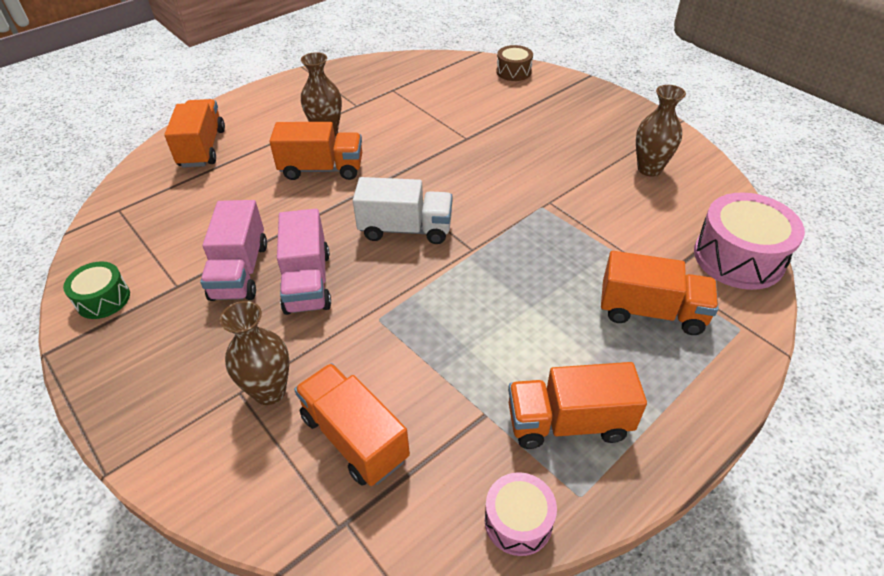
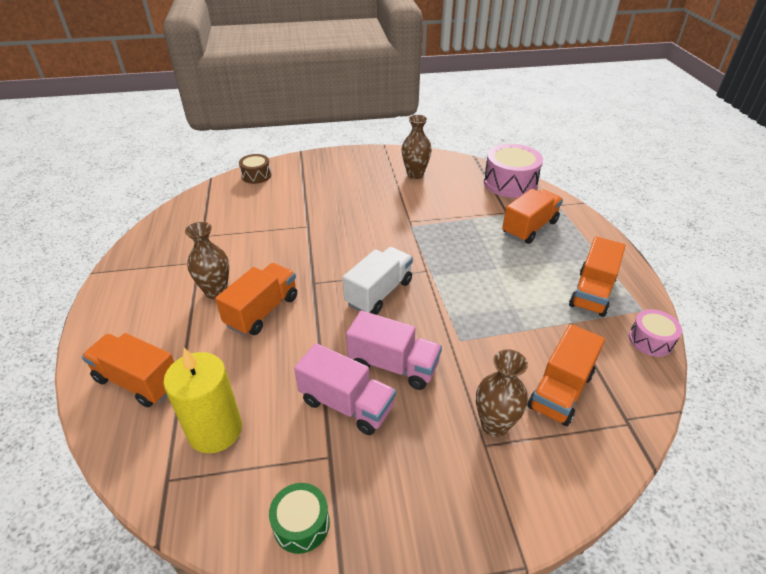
camera: 60 degrees left, 5 degrees down
(174, 209) = (215, 430): none -> yellow candle
(354, 437) = (560, 391): orange truck -> orange truck turned 45 degrees counterclockwise

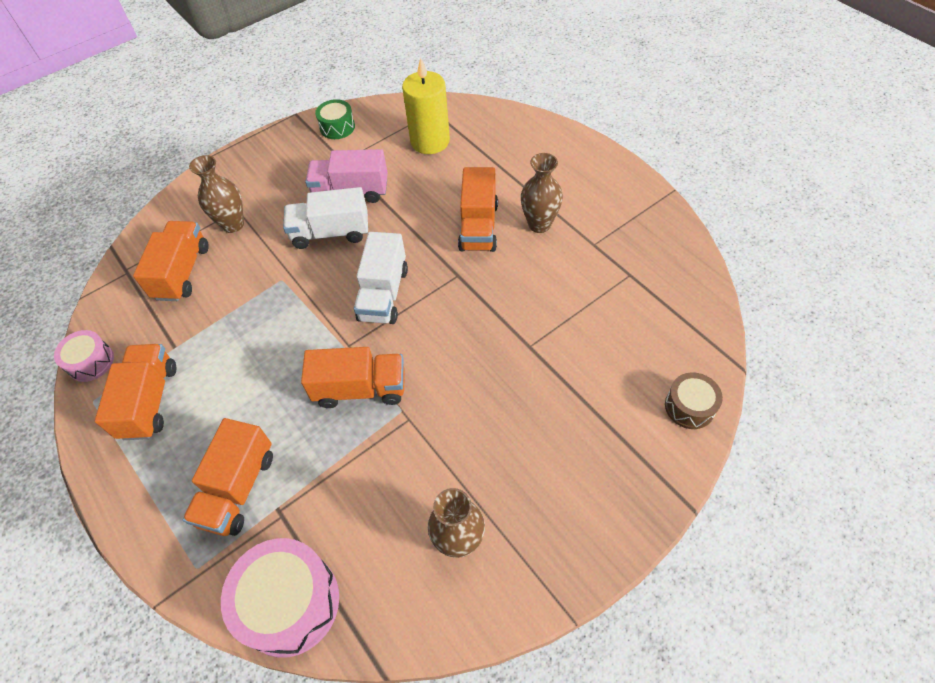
camera: 155 degrees right, 15 degrees up
(138, 381) = (515, 141): orange truck -> orange truck (360, 388)
(393, 365) = (331, 233): pink truck -> white truck

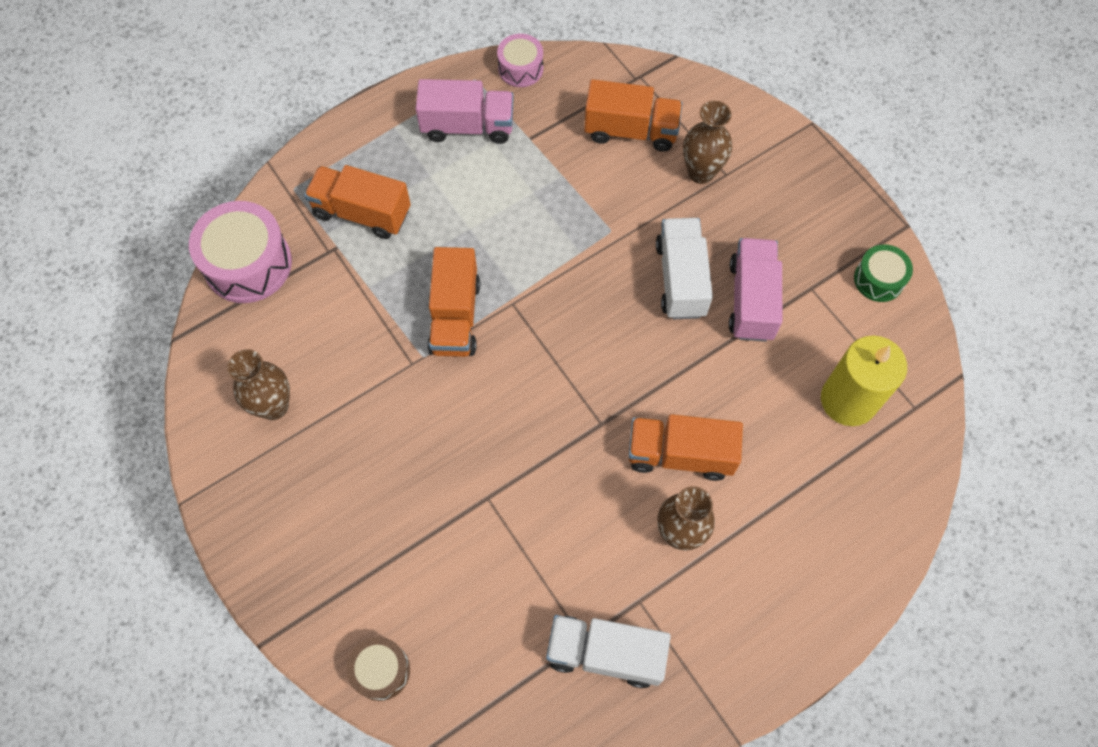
camera: 90 degrees right, 10 degrees up
(149, 401) = (467, 126): orange truck -> pink truck
(383, 294) = (580, 339): white truck -> white truck (605, 653)

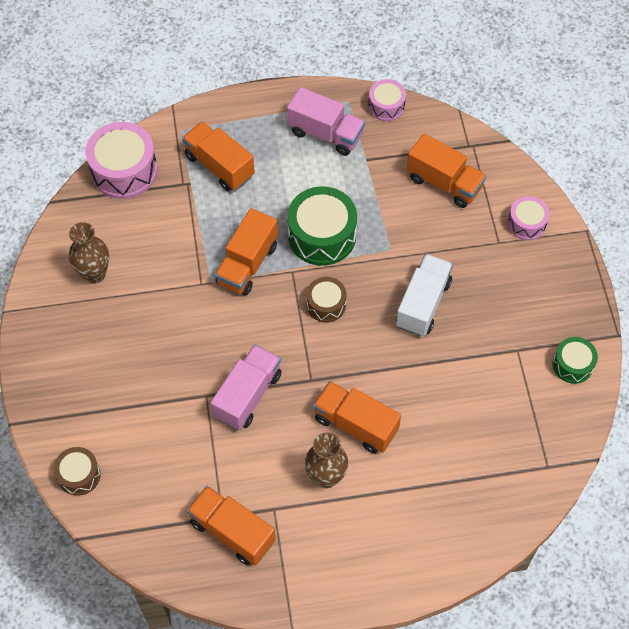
camera: 25 degrees right, 5 degrees down
(525, 247) = (322, 236): none -> green drum
(572, 326) = (326, 304): none -> brown drum
(605, 653) = (232, 532): white truck -> orange truck
(701, 172) = (480, 233): brown vase -> none
(744, 141) = (526, 223): none -> pink drum
(751, 300) = (467, 340): pink truck -> pink truck (247, 395)
(848, 400) = (500, 440): yellow candle -> none

